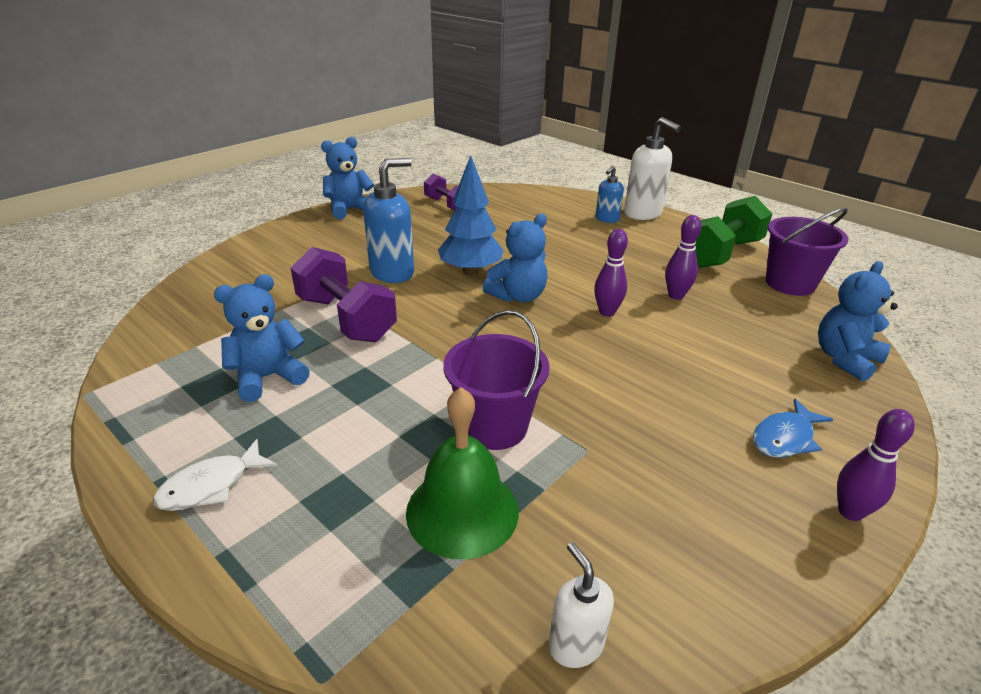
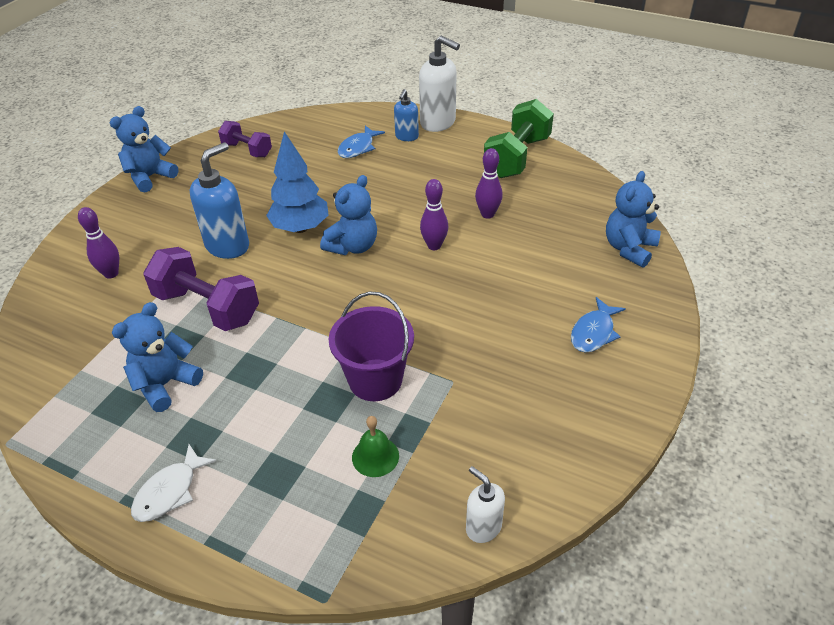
camera: 15 degrees left, 10 degrees up
(462, 511) = (375, 456): green bell -> green bell, size x0.55
(554, 220) = (358, 148): none -> blue fish
(790, 283) = (578, 179): purple bucket -> none
(850, 512) = (644, 381): purple bowling pin -> purple bowling pin (111, 273)

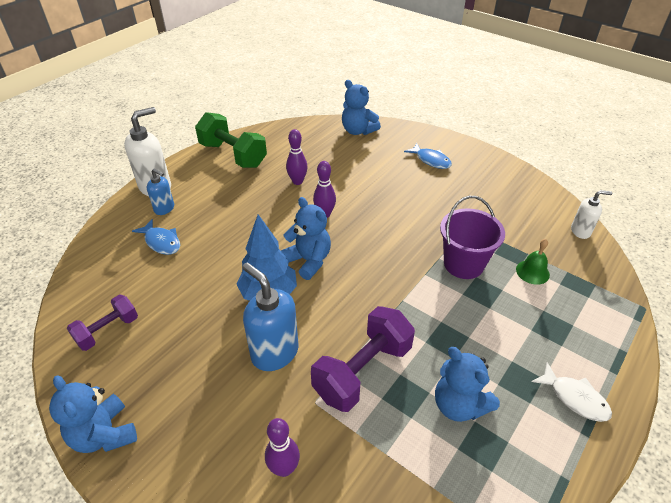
camera: 80 degrees left, 0 degrees up
(483, 527) = (580, 231): white soap dispenser -> white soap dispenser turned 150 degrees counterclockwise

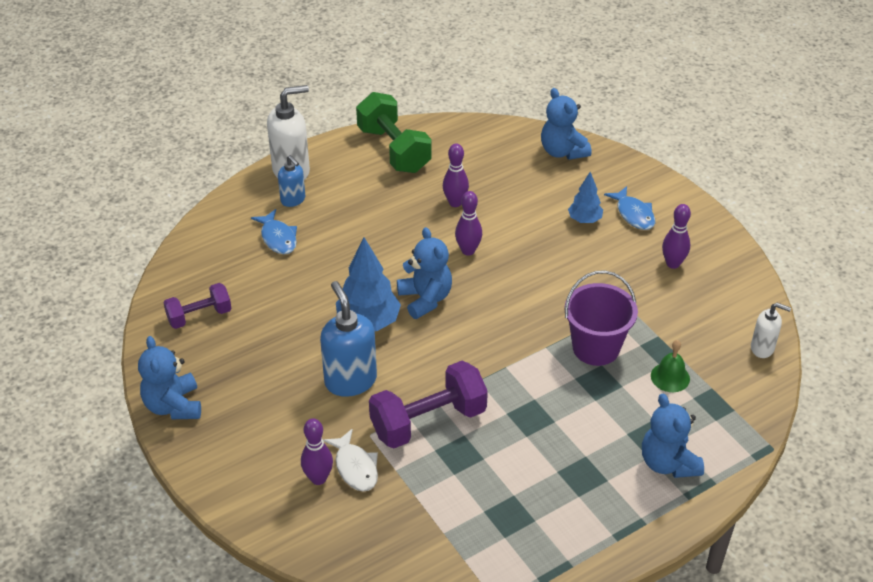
camera: 20 degrees right, 0 degrees up
(399, 172) = (584, 220): none -> blue tree
(459, 405) = (506, 477): blue teddy bear -> blue teddy bear (668, 463)
(479, 187) = (673, 264): none -> purple bowling pin
(575, 398) = (627, 506): white fish -> white fish (355, 467)

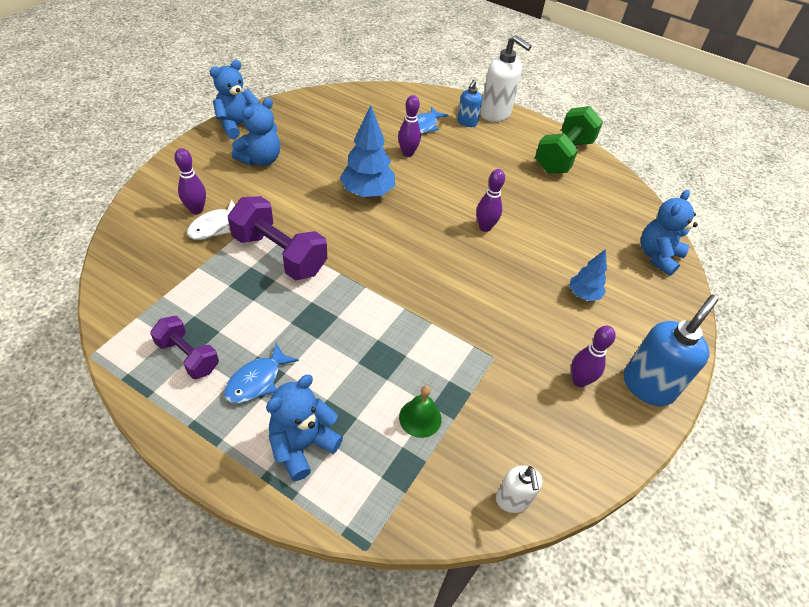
camera: 60 degrees right, 5 degrees up
(199, 316) = (325, 113): purple dumbbell -> purple dumbbell (188, 356)
(350, 380) = (302, 200): blue soap dispenser -> blue soap dispenser (648, 386)
(425, 299) = (413, 217): blue teddy bear -> blue teddy bear (260, 159)
(455, 203) = (534, 205): purple bowling pin -> purple bowling pin (407, 153)
(596, 348) = (425, 345): purple bucket -> none
(633, 214) = (622, 330): blue fish -> blue fish (257, 380)

